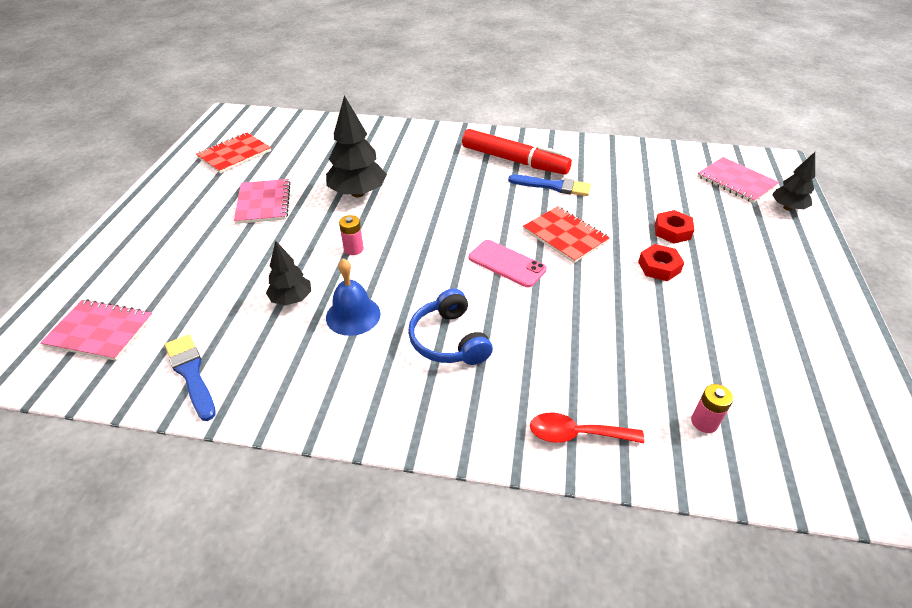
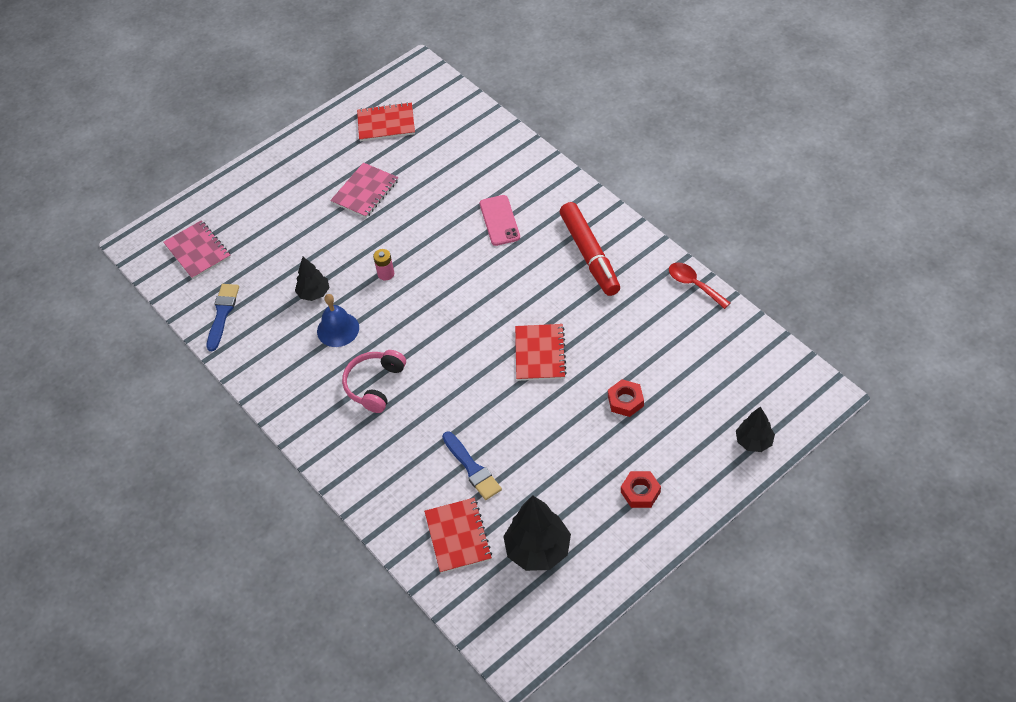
camera: 45 degrees right, 10 degrees up
(358, 193) = (436, 220): black tree -> black tree (538, 550)
(448, 340) = (375, 385): blue headphones -> pink headphones
(507, 263) = (471, 351): pink phone -> pink phone (499, 220)
(553, 186) = (588, 301): blue brush -> blue brush (472, 468)
(576, 434) = (380, 491): red spoon -> red spoon (694, 284)
(659, 267) = (573, 423): red nut -> red nut (640, 492)
(704, 422) = (458, 536): pink battery -> red notebook
(736, 181) = (750, 390): pink notebook -> none

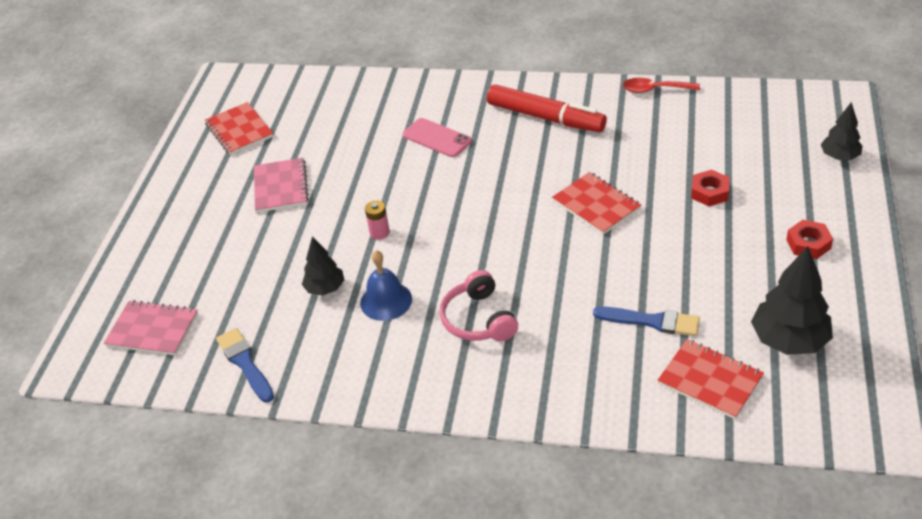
camera: 40 degrees left, 10 degrees down
(386, 123) = (239, 130): red notebook -> red notebook turned 75 degrees counterclockwise

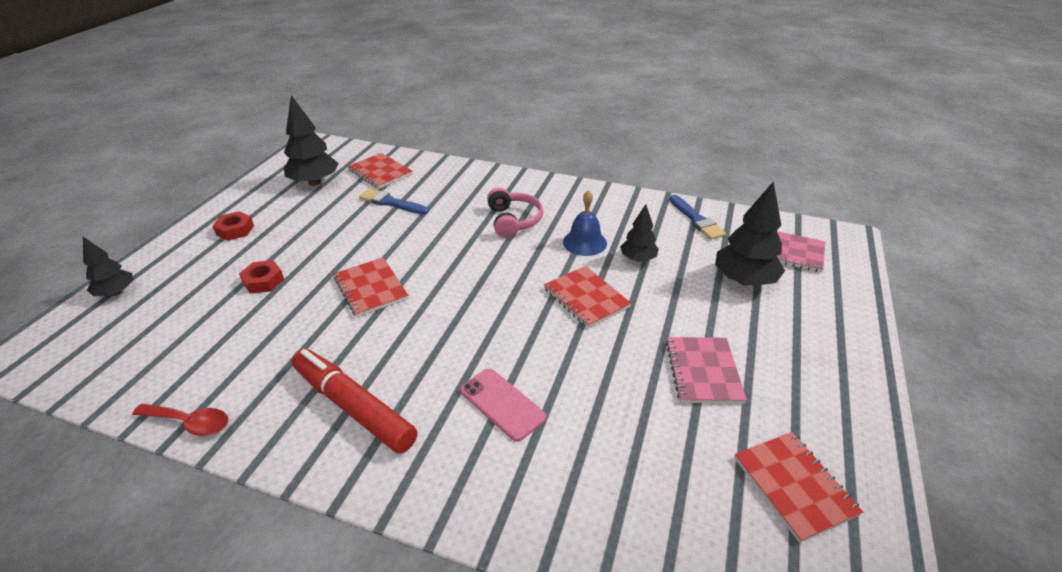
camera: 175 degrees left, 5 degrees down
(216, 281) = (744, 280): none -> black tree
(379, 233) = (586, 298): pink battery -> red notebook

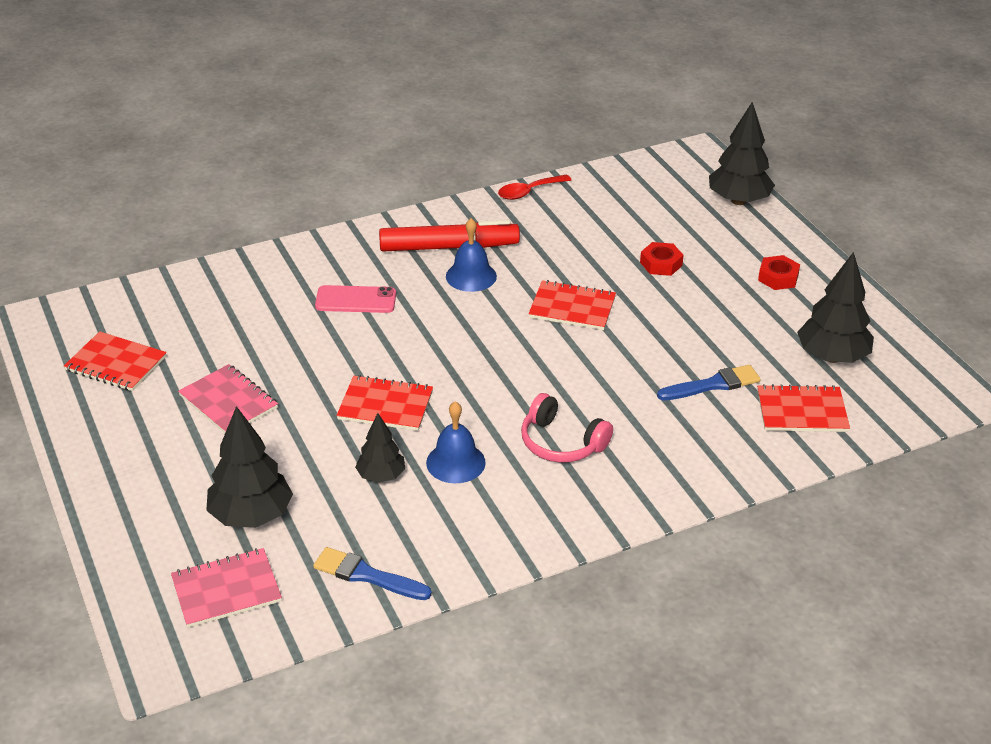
camera: 135 degrees right, 0 degrees up
(116, 292) = (738, 201): black tree -> black tree, size x1.66
(386, 362) = (471, 276): none -> blue bell

